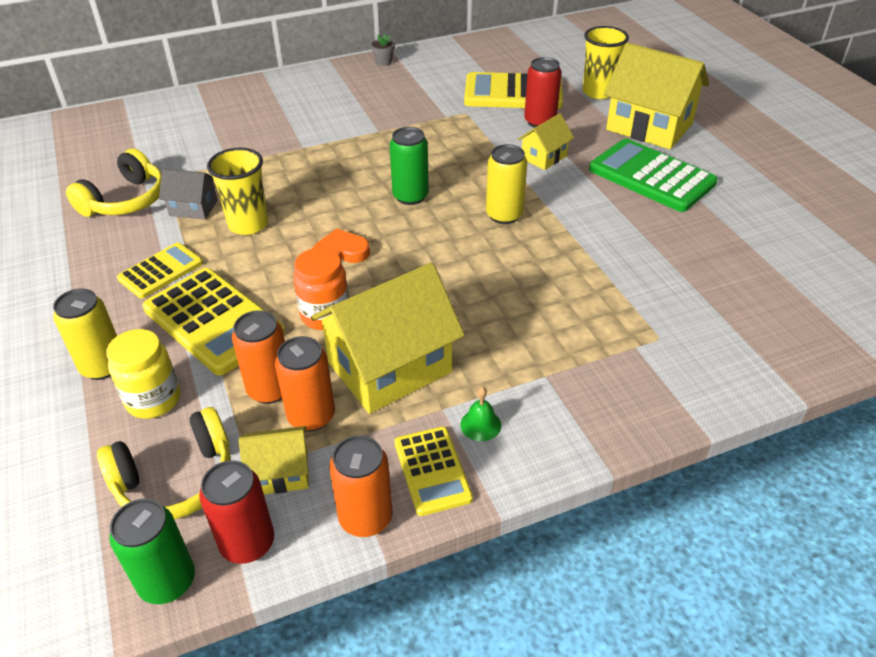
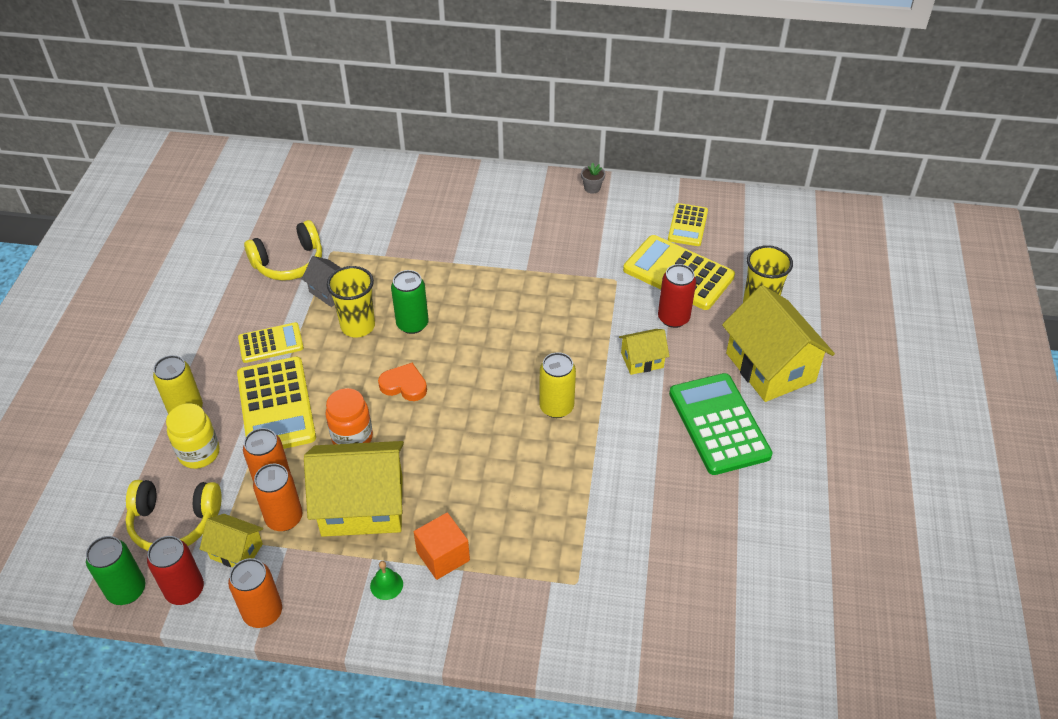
camera: 30 degrees right, 5 degrees up
(410, 196) = (498, 353): green can -> green can (412, 324)
(432, 471) = (328, 602): yellow calculator -> yellow calculator (687, 225)
(514, 373) = (443, 556): none -> orange cube

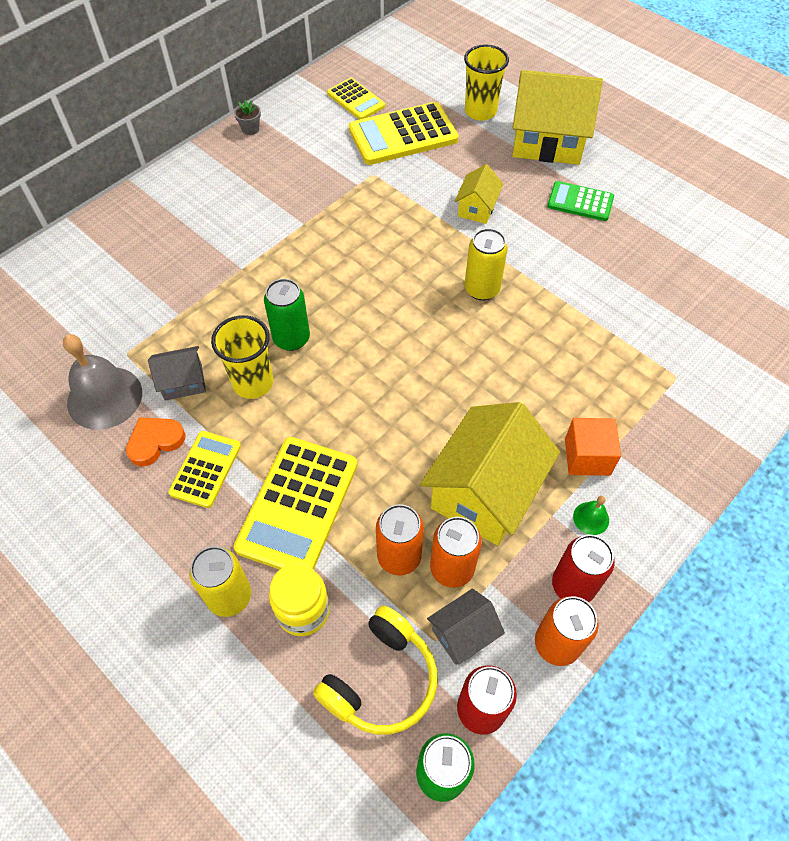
camera: 55 degrees left, 10 degrees up
(236, 551) = (463, 633): yellow house -> grey house
(276, 406) = (298, 506): yellow calculator -> yellow calculator turned 90 degrees clockwise
(289, 262) = (104, 397): yellow headphones -> grey bell
(352, 438) = (395, 459): orange jar -> none
(404, 385) = (363, 384): orange heart -> orange heart (155, 442)
(673, 318) = (449, 165): red can -> red can (573, 585)
(719, 424) = (580, 202): green calculator -> green calculator, size x0.58

